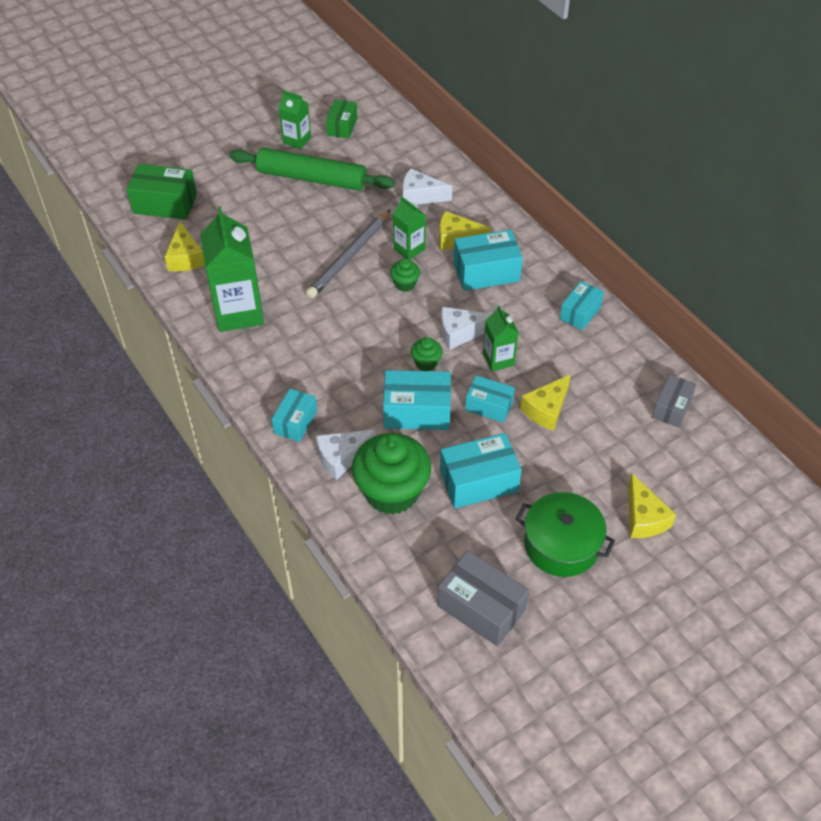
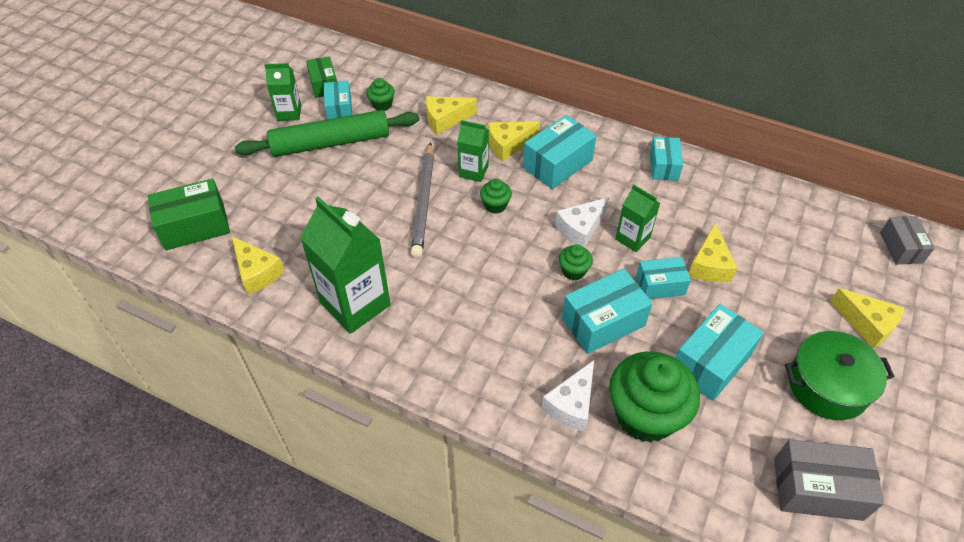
camera: 30 degrees left, 0 degrees up
(295, 422) = (499, 391): turquoise box -> turquoise box (339, 109)
(377, 162) = (382, 105): none -> green cupcake
(420, 196) = (445, 120): white cheese -> yellow cheese
(671, 408) = (802, 215): grey box -> grey box (901, 247)

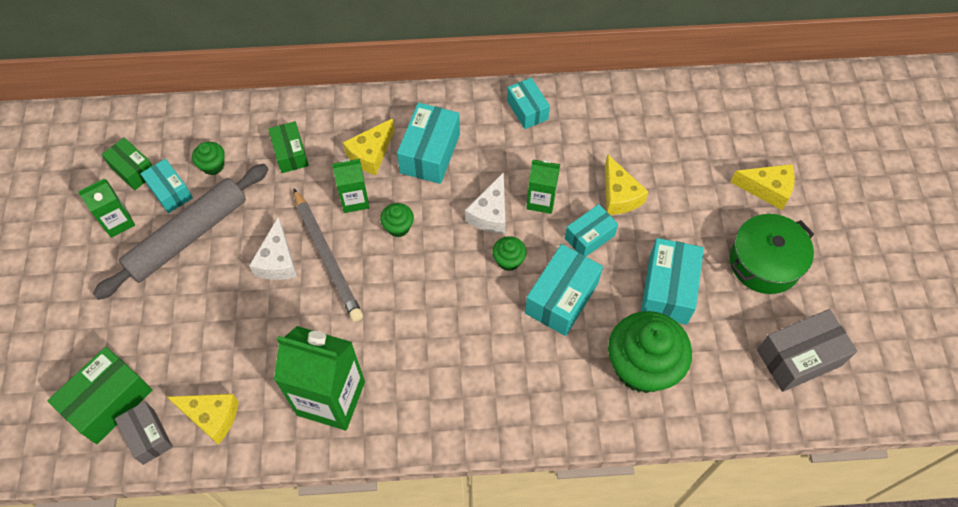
camera: 30 degrees left, 10 degrees up
(330, 143) = (188, 236): green rolling pin -> grey rolling pin
(445, 120) = (290, 153): yellow cheese -> green box
(571, 404) = (579, 390): white cheese -> white cheese (277, 261)
(901, 247) = (760, 101): grey box -> grey box (148, 436)

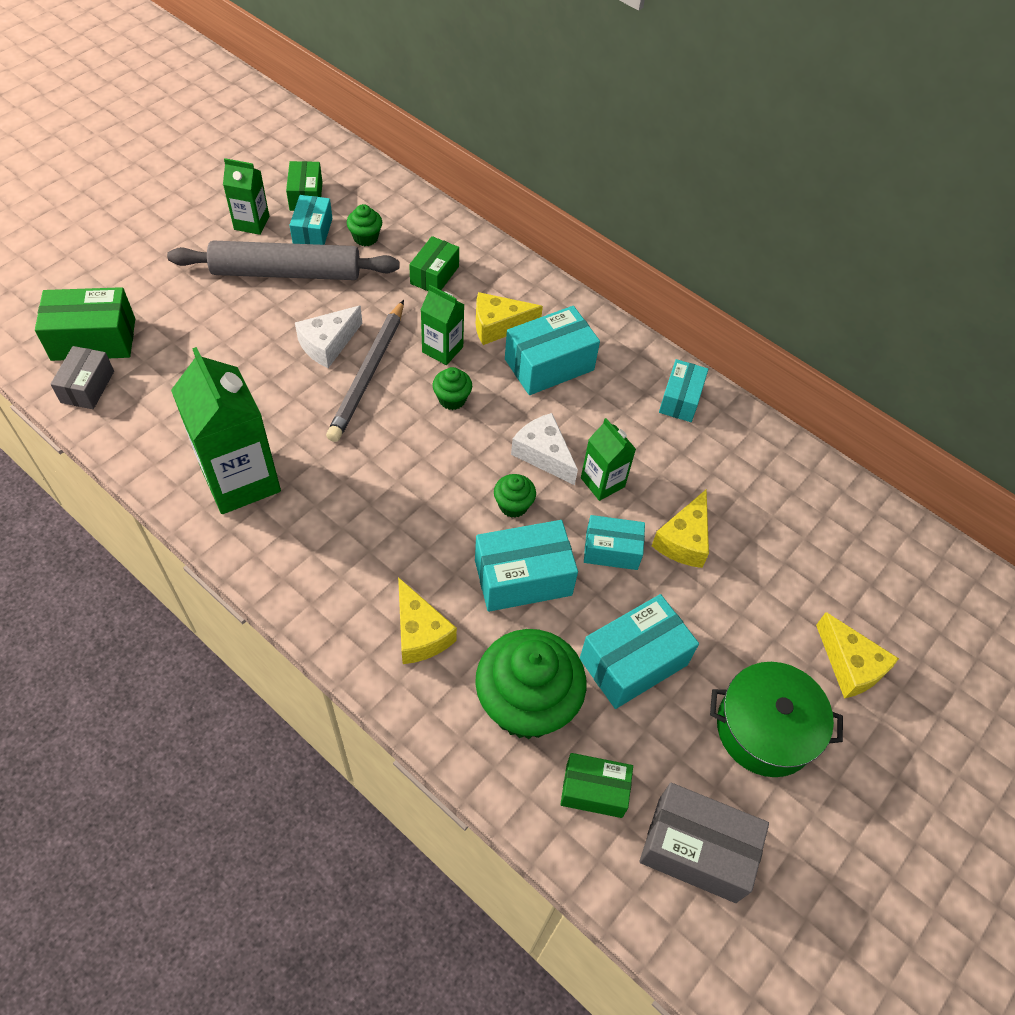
camera: 40 degrees right, 5 degrees down
(211, 417) = (143, 413): yellow cheese -> yellow cheese (420, 633)
(490, 213) = (543, 454): white cheese -> white cheese turned 75 degrees clockwise
(723, 378) = (594, 790): none -> green box

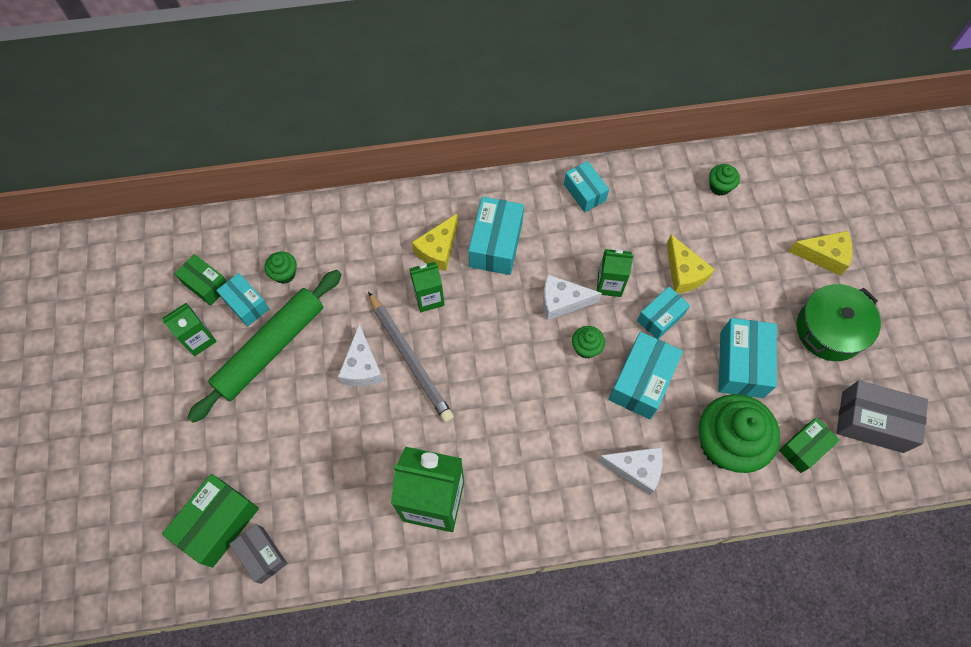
camera: 45 degrees left, 10 degrees up
(286, 272) = (270, 348): grey rolling pin -> green rolling pin
(420, 633) = (635, 469): yellow cheese -> white cheese
(434, 275) = (359, 255): green box -> none
(452, 399) = (475, 322): green cupcake -> green cupcake (719, 187)
(696, 849) = (872, 422): grey box -> grey box turned 45 degrees clockwise

